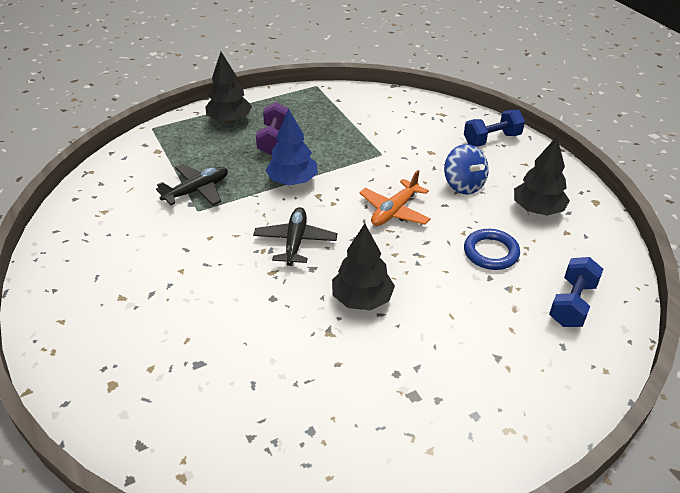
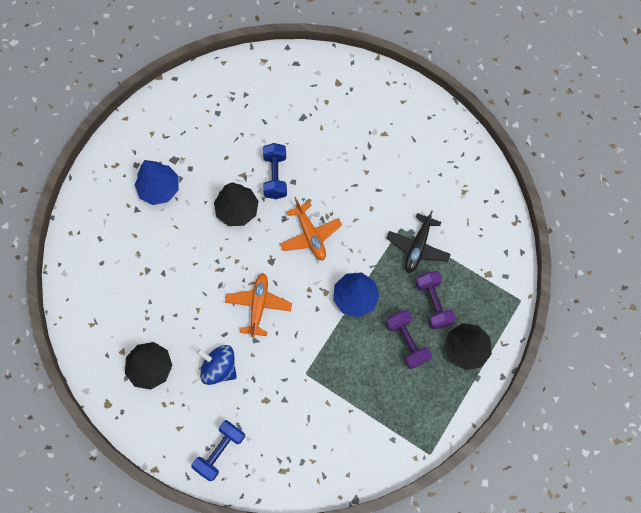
camera: 150 degrees right, 30 degrees up
(226, 152) = (433, 303): none -> purple dumbbell
(295, 242) = (310, 235): black plane -> orange plane
(453, 367) = (159, 189): none -> blue tree
(491, 252) = (170, 298): blue ring -> none
(572, 304) = (102, 277): blue dumbbell -> blue dumbbell (275, 176)

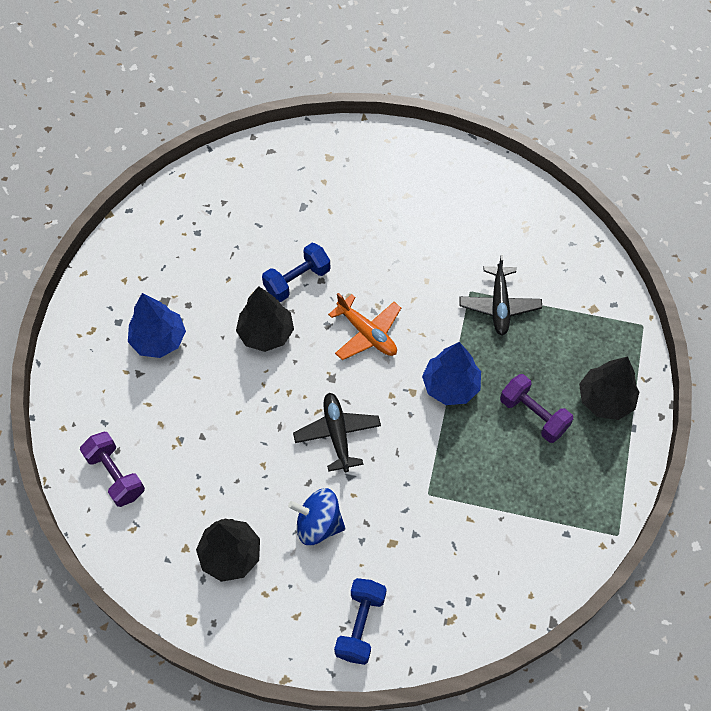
camera: 20 degrees left, 10 degrees down
(258, 305) = (337, 434): orange plane -> black plane
(275, 176) = (297, 280): blue dumbbell -> blue dumbbell turned 75 degrees clockwise
(433, 303) = (545, 361): purple dumbbell -> purple dumbbell (116, 475)

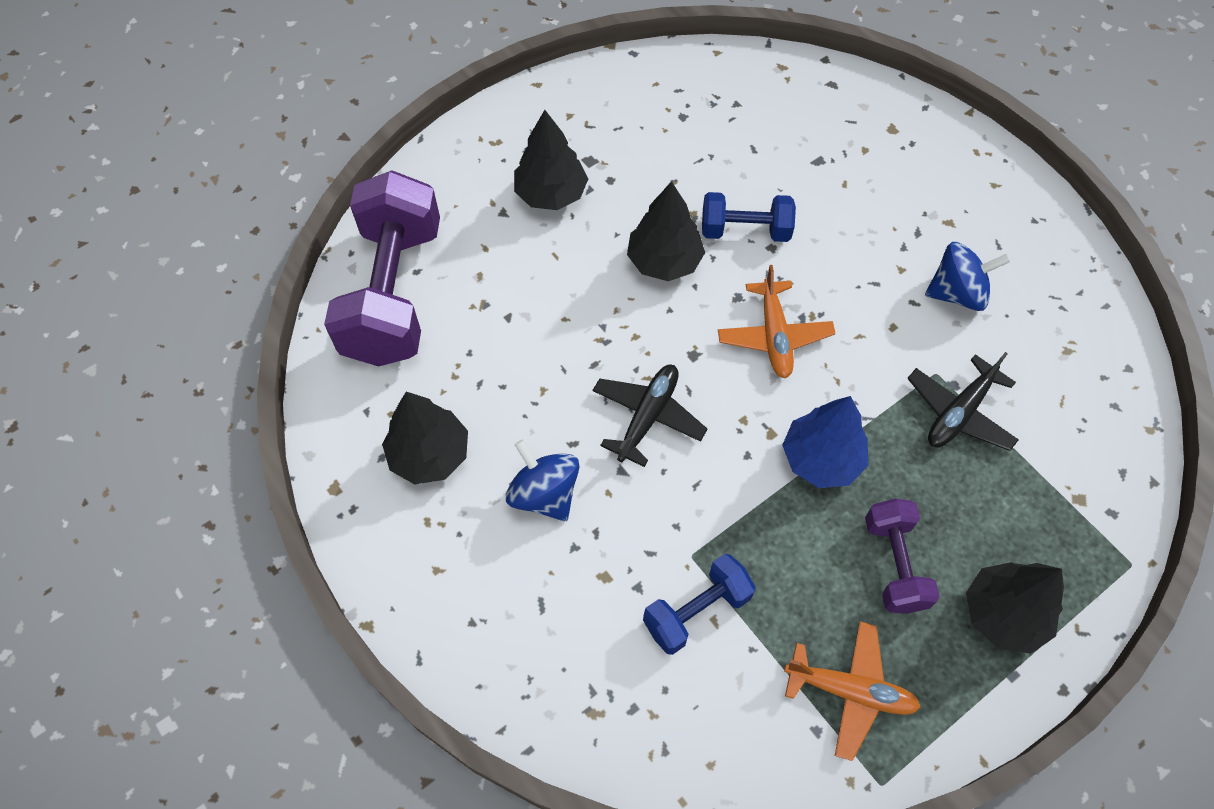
camera: 40 degrees right, 0 degrees up
(116, 475) = (394, 293): purple dumbbell -> purple dumbbell, size x1.94
(159, 340) = (551, 194): blue tree -> black tree
(360, 625) = (493, 635): blue dumbbell -> blue dumbbell (697, 611)
(444, 236) = (957, 293): none -> blue spinning top
(565, 500) = (850, 691): none -> orange plane

